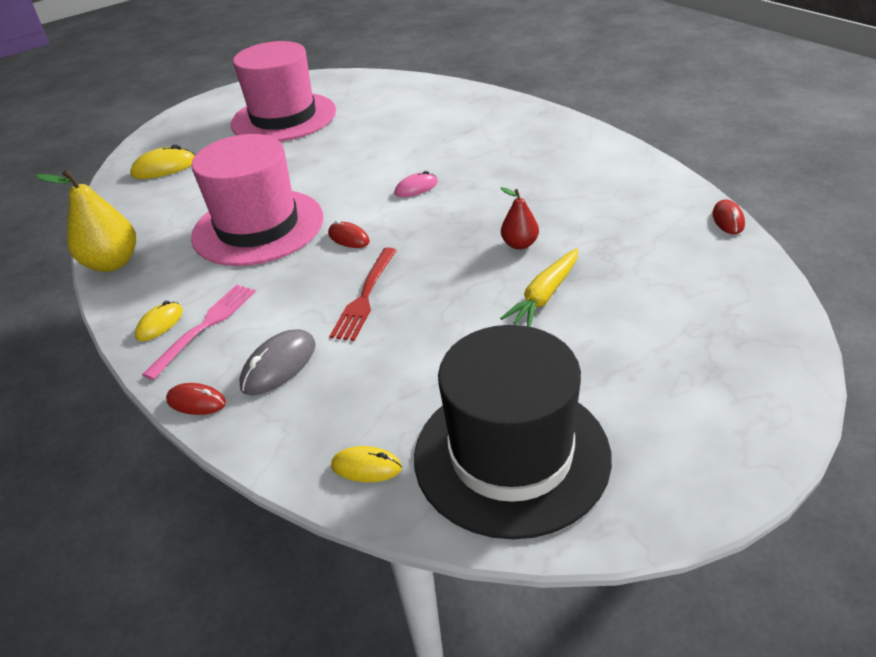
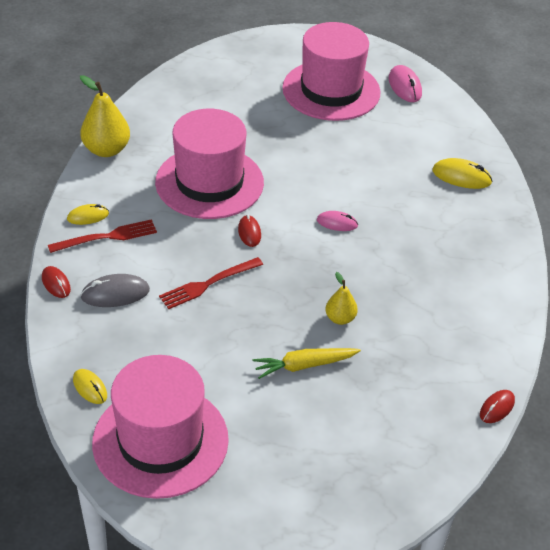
camera: 35 degrees right, 5 degrees up
(164, 168) = (209, 86): yellow mouse -> yellow mouse (461, 177)
(205, 326) = (107, 237): pink fork -> red fork
(341, 87) = (404, 86): none -> pink mouse
(511, 455) = (160, 441): black hat -> pink hat
(520, 244) = (340, 318): red pear -> yellow pear

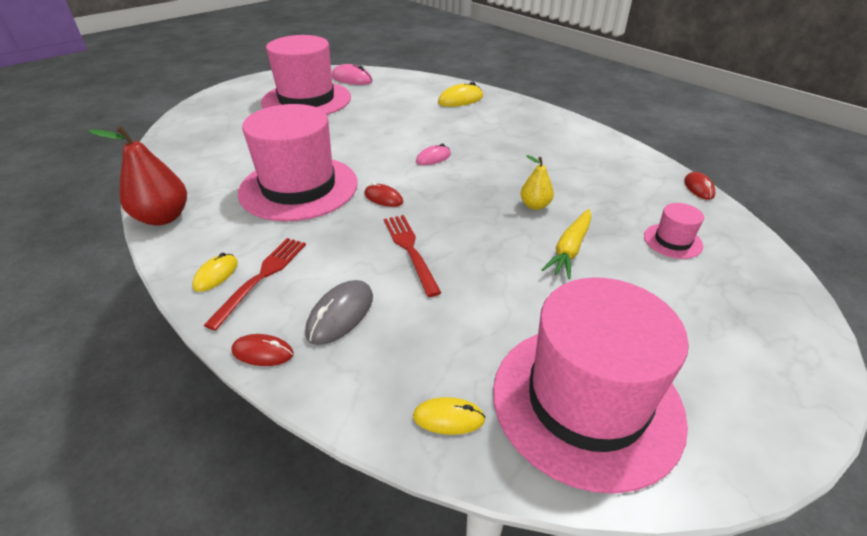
camera: 45 degrees left, 5 degrees down
(106, 150) = (163, 217): yellow pear -> red pear
(208, 284) = (410, 250): red fork -> red fork turned 150 degrees clockwise
(385, 420) = (672, 241): none -> pink hat

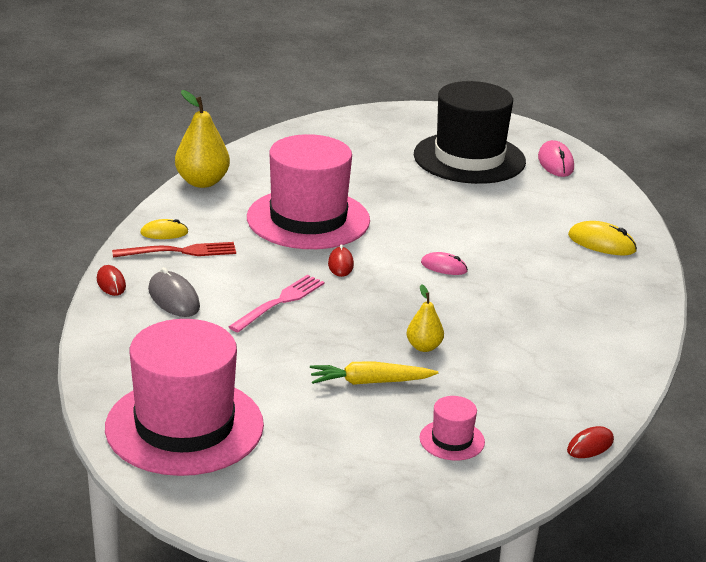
camera: 55 degrees right, 10 degrees down
(163, 217) = (202, 182): red pear -> yellow pear
(306, 100) = (469, 158): pink hat -> black hat
(340, 315) = (174, 298): grey mouse -> grey mouse turned 60 degrees clockwise
(410, 250) = (280, 302): red fork -> pink fork
(448, 418) = (120, 372): yellow mouse -> none

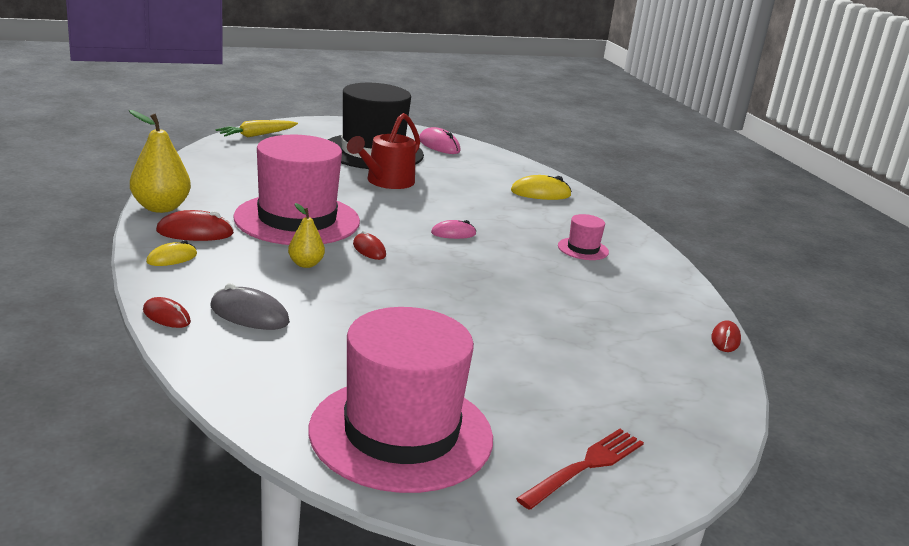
camera: 35 degrees left, 5 degrees down
(180, 251) = (207, 271): red fork -> red fork (585, 466)
(206, 213) = (195, 232): none -> red mouse
(280, 302) = (354, 293): pink fork -> none
(370, 382) = (512, 339): yellow carrot -> yellow carrot (257, 135)
(424, 347) = (517, 299): yellow pear -> yellow pear (306, 264)
(442, 196) = (386, 182): none -> red watering can
(452, 440) = (632, 367): pink hat -> pink hat (583, 249)

